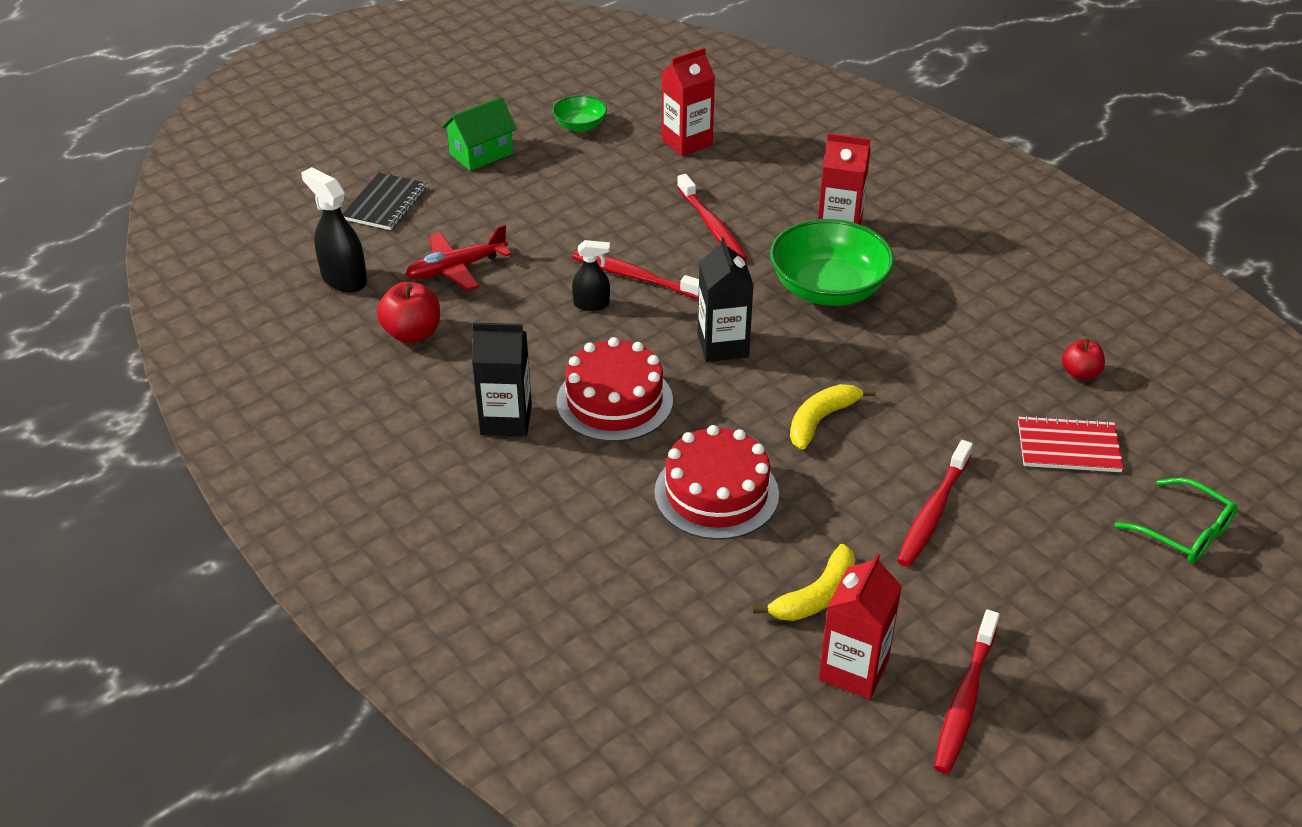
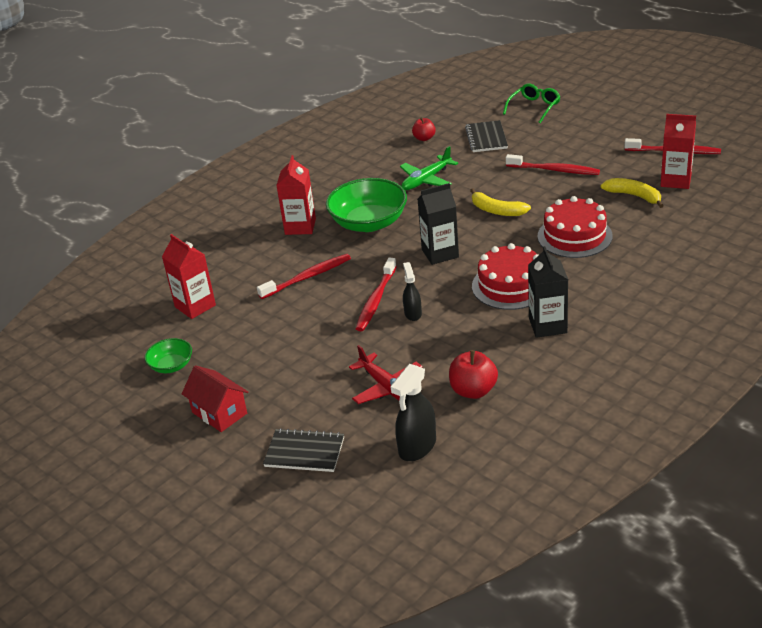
camera: 95 degrees left, 5 degrees down
(481, 154) = (219, 413): green house -> red house
(937, 358) = (426, 180): none -> green plane
(1068, 447) = (486, 138): red notebook -> black notebook

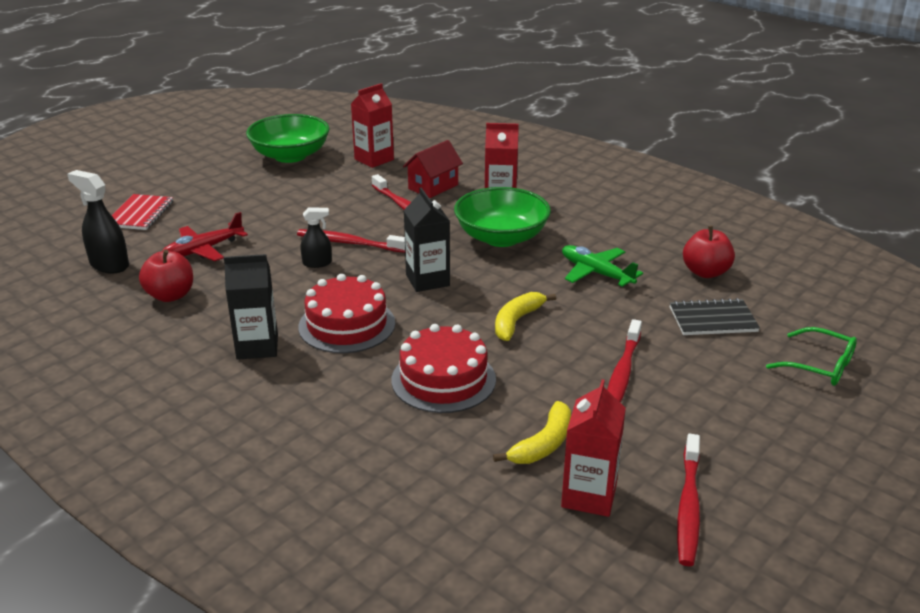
camera: 85 degrees right, 5 degrees down
(171, 366) = (290, 156): green bowl -> green bowl, size x1.95
(219, 413) = (215, 178): red house -> red house (433, 187)
(304, 452) = (140, 214): black notebook -> red notebook
(424, 138) = (705, 272): red apple -> red apple, size x1.55

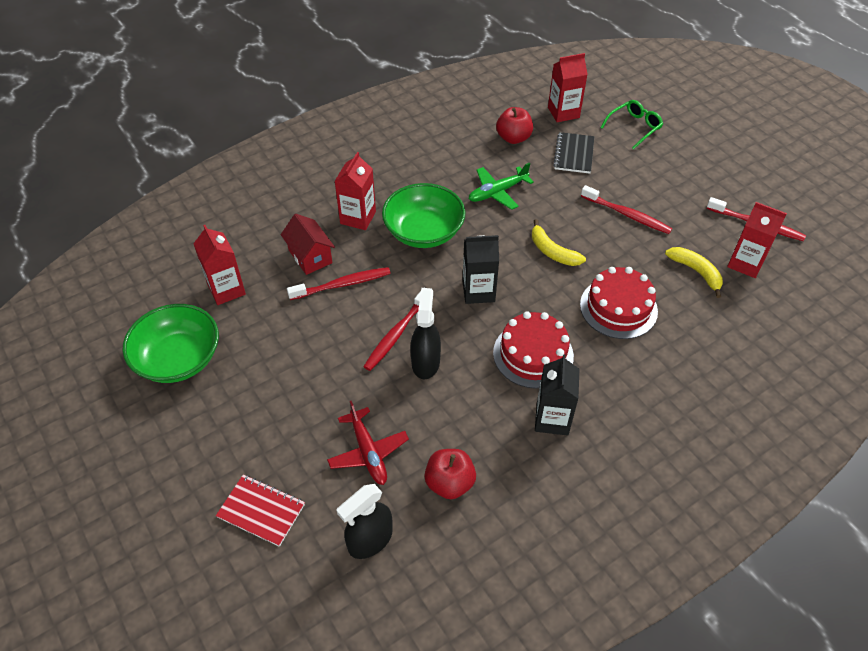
camera: 75 degrees left, 20 degrees up
(317, 263) = (425, 362): black spray bottle -> black spray bottle, size x1.62
(793, 303) = (563, 112): none -> red carton

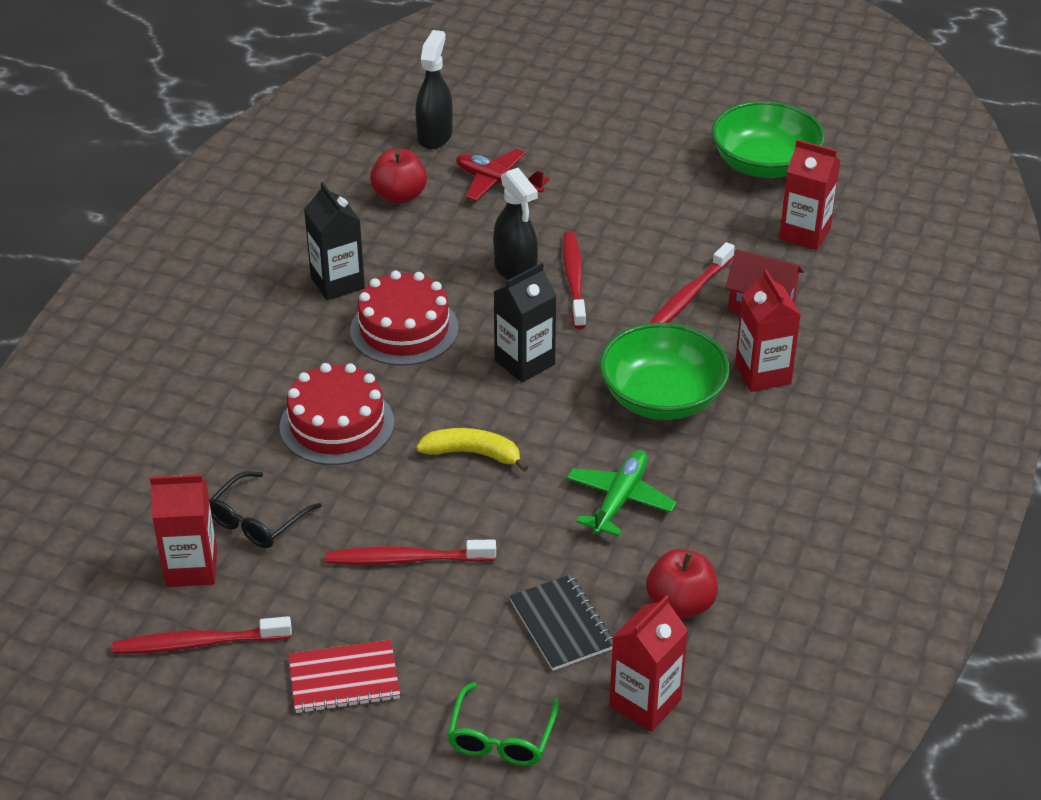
camera: 145 degrees right, 10 degrees down
(261, 511) = (547, 113): red notebook -> red notebook (344, 679)
(696, 272) = (258, 520): yellow banana -> black glasses

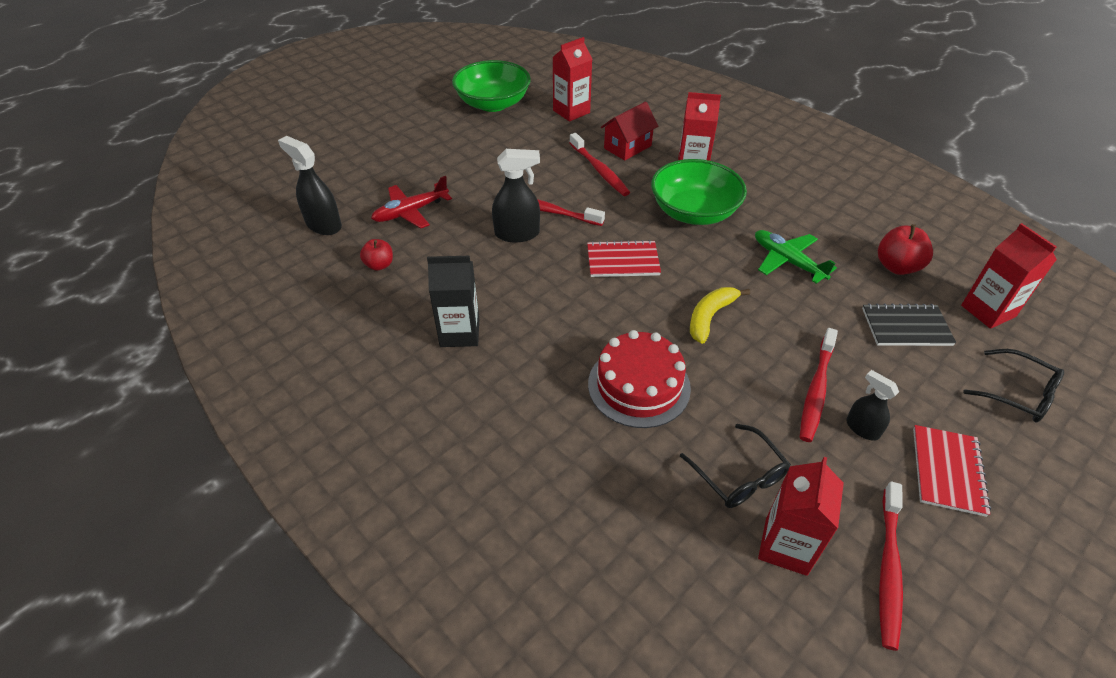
camera: 65 degrees left, 5 degrees up
(369, 603) = (862, 428): none -> black spray bottle
(399, 196) = (379, 265): red apple -> red apple, size x0.65
(404, 329) = (545, 311): red cake -> none
(501, 737) = (1017, 393): green glasses -> black glasses
(524, 362) = (623, 261): black carton -> red notebook

